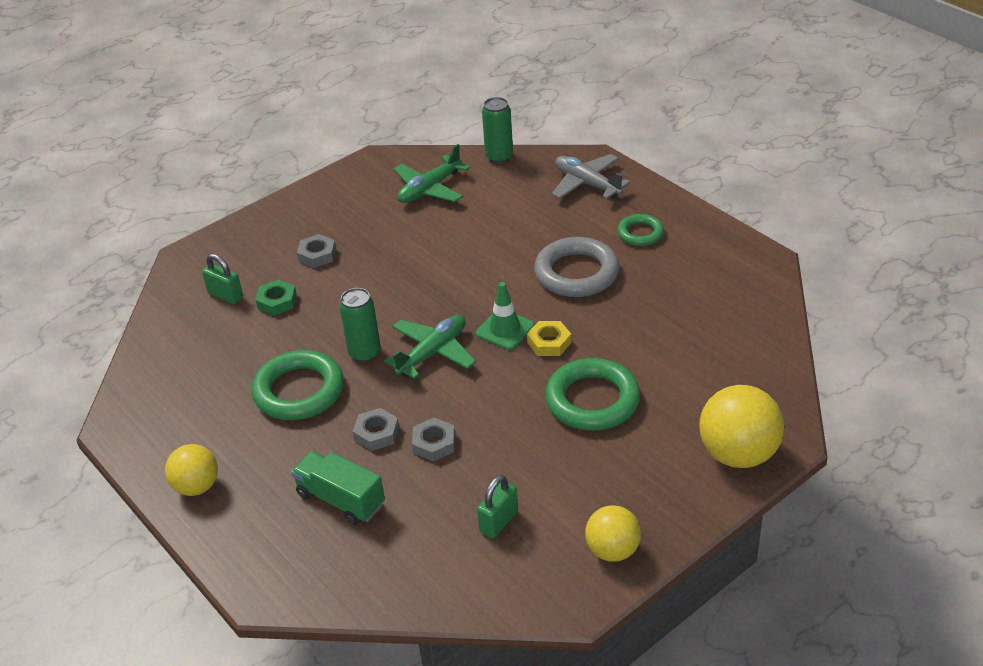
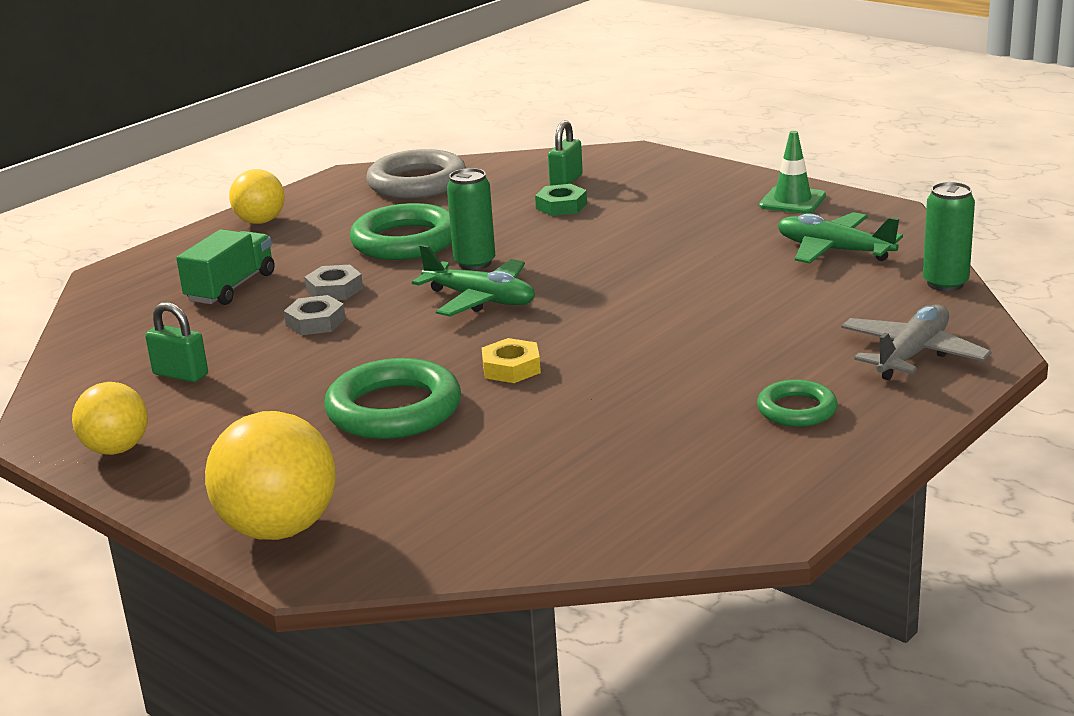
camera: 80 degrees right, 15 degrees down
(317, 255) = (657, 211): grey nut -> none
(505, 330) = (533, 336): green traffic cone -> green traffic cone (792, 201)
(576, 273) = (674, 370): grey ring -> grey ring (417, 183)

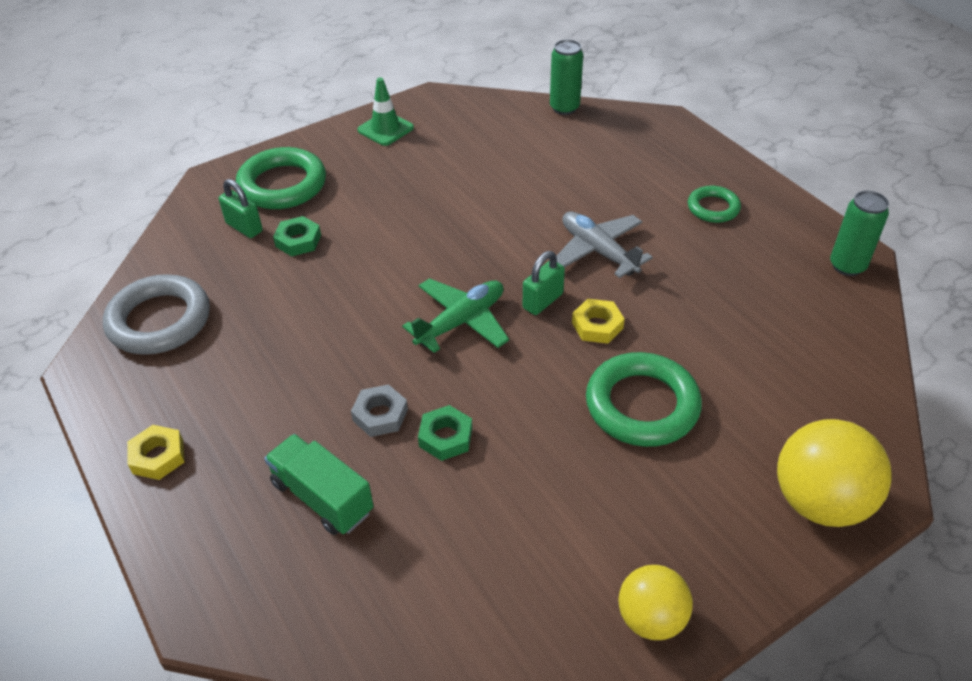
camera: 75 degrees left, 20 degrees up
(180, 374) = (510, 555): green padlock -> green padlock (542, 301)
(260, 221) = (158, 456): yellow ball -> yellow nut
(315, 322) = (445, 437): grey nut -> green nut
(405, 241) = (301, 350): green ring -> green ring (282, 185)
(474, 263) = (383, 313): green can -> green can (847, 266)
(834, 250) = (485, 134): green plane -> none
(912, 355) = (657, 146): grey plane -> grey plane (598, 251)

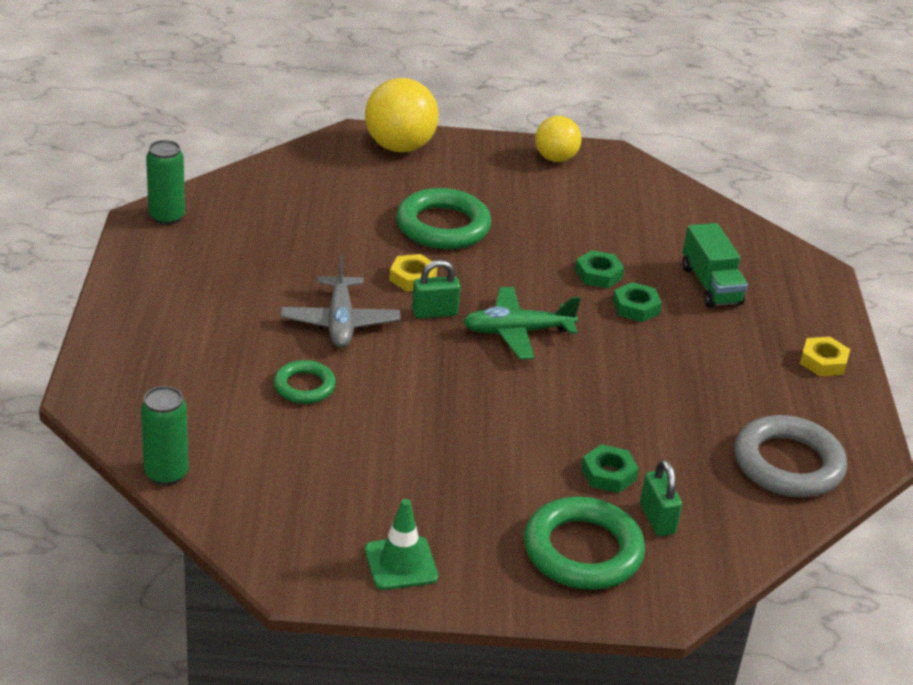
camera: 150 degrees left, 10 degrees down
(380, 415) = (636, 307): grey nut -> green nut
(713, 208) = (191, 302): green ring -> green ring (304, 386)

